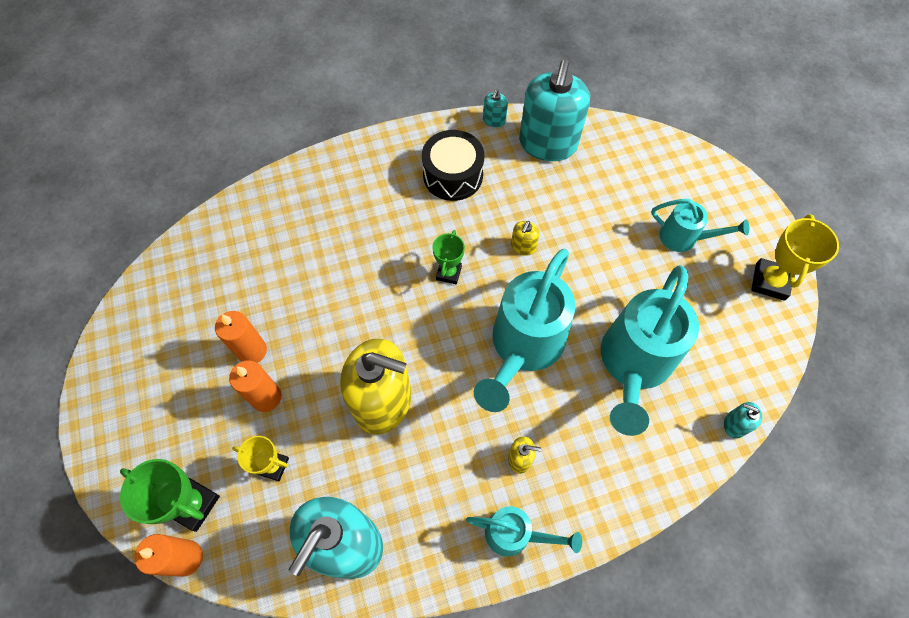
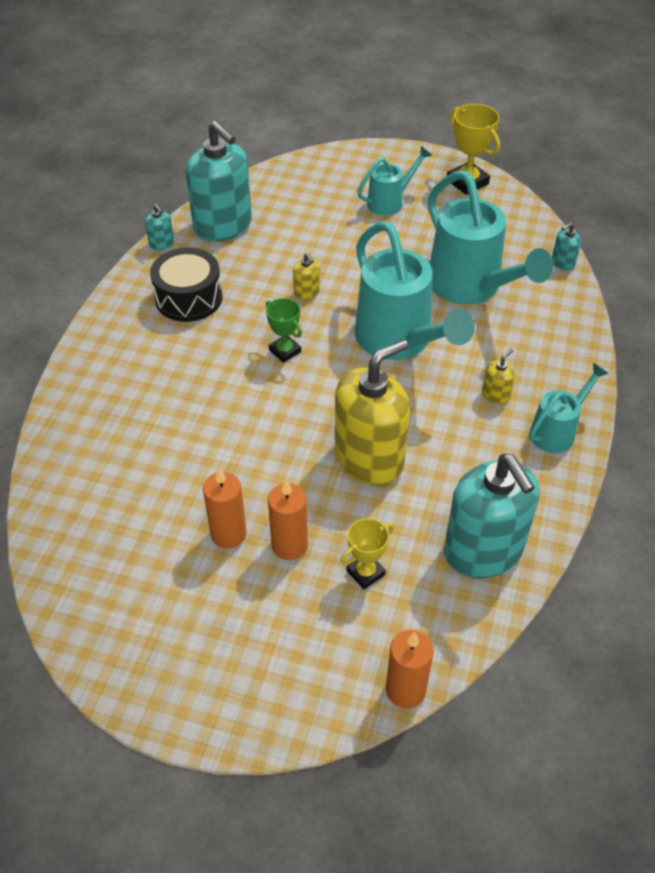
camera: 55 degrees left, 15 degrees down
(193, 504) = (353, 659): green trophy -> none

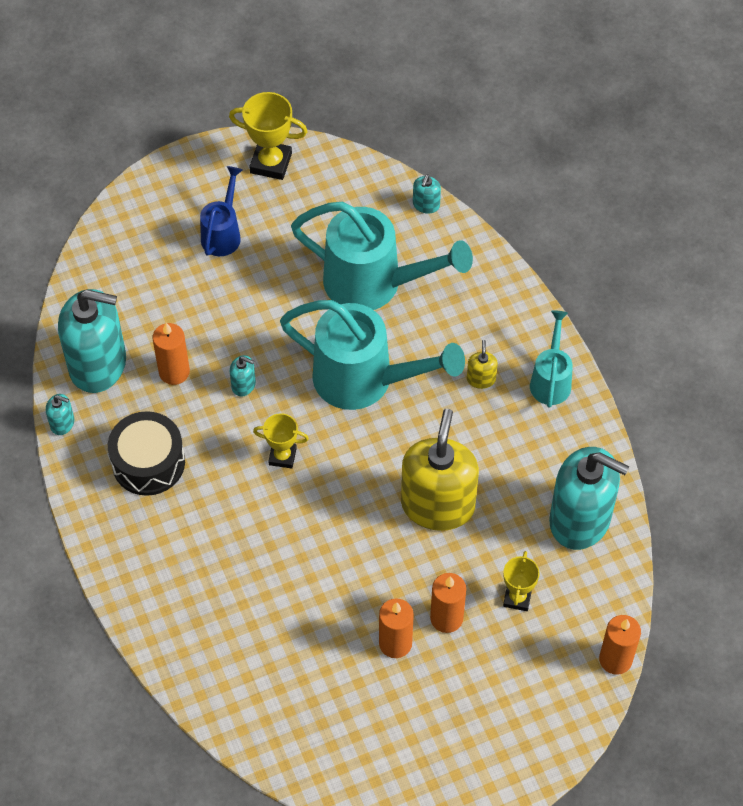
camera: 40 degrees left, 10 degrees up
(267, 258) = (174, 372): none -> orange candle
(285, 351) = (282, 456): green trophy -> yellow trophy
(306, 292) = (243, 385): yellow soap dispenser -> turquoise soap dispenser
(390, 202) = (223, 234): turquoise watering can -> blue watering can

